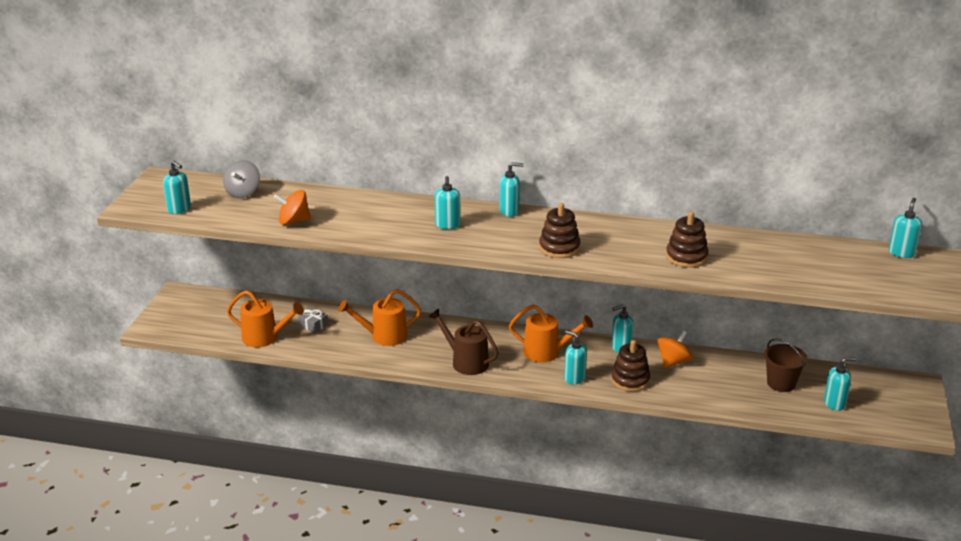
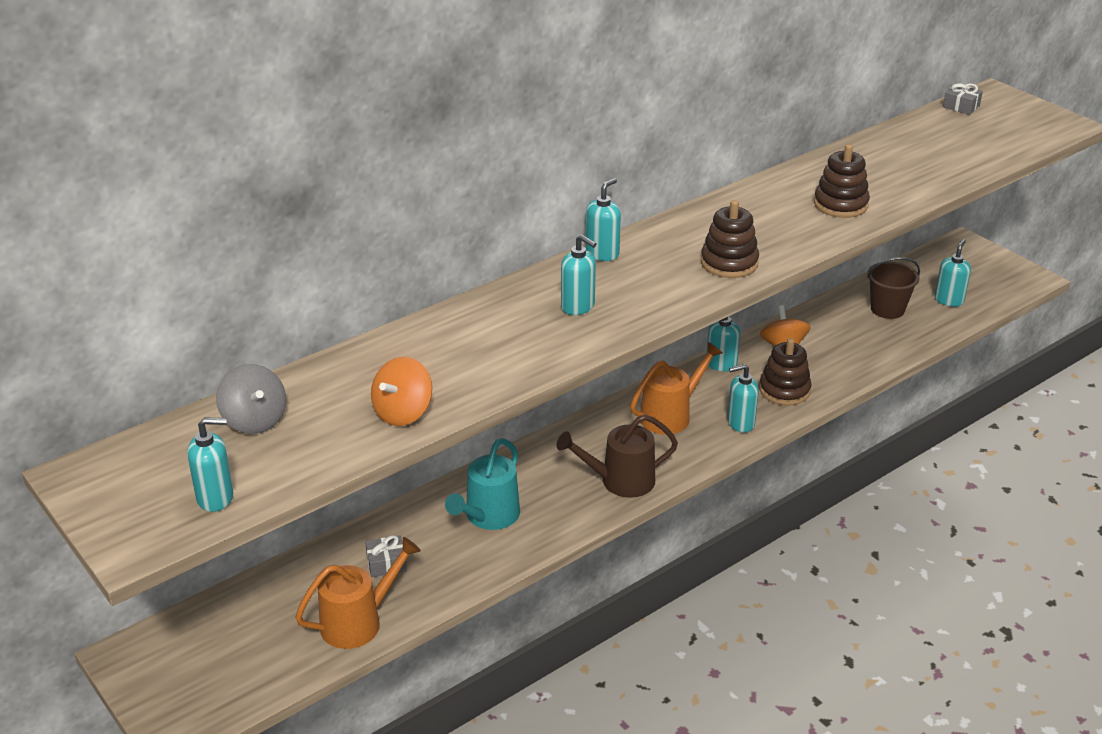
camera: 50 degrees left, 5 degrees up
(384, 336) = (489, 516): orange watering can -> turquoise watering can
(901, 253) = (961, 106): turquoise soap dispenser -> grey gift

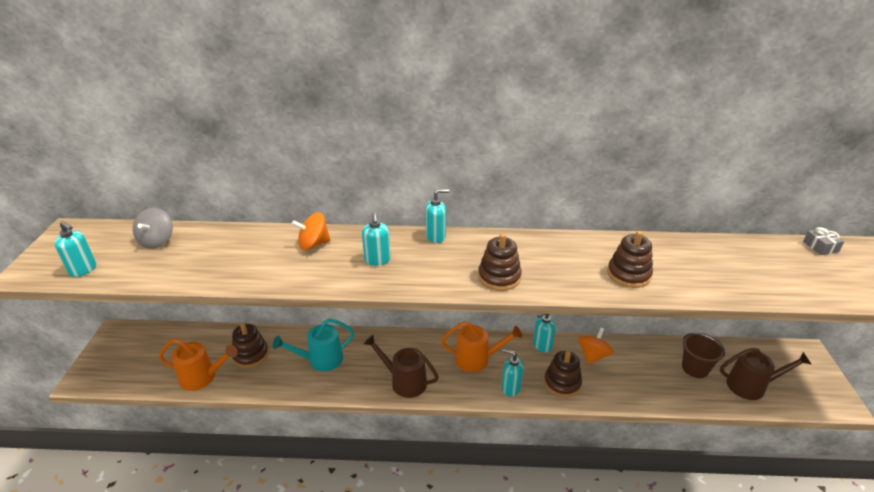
camera: 40 degrees right, 0 degrees up
(386, 563) = (251, 355): grey gift -> brown stacking toy
(403, 413) = (212, 272): orange spinning top -> orange spinning top (313, 244)
(949, 300) = (751, 386): turquoise soap dispenser -> brown watering can

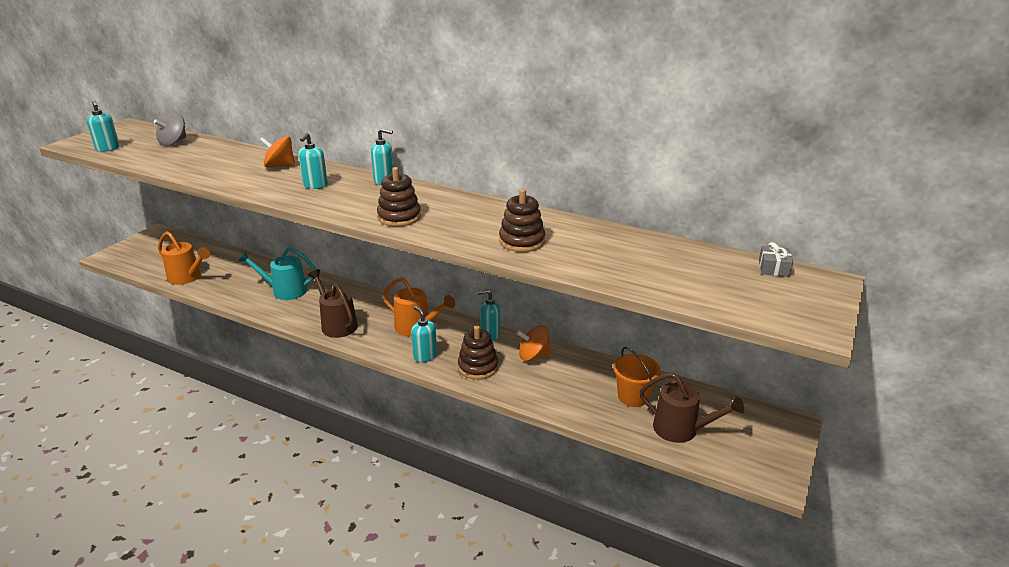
camera: 25 degrees right, 5 degrees down
(251, 355) = (235, 273): brown stacking toy -> none
(593, 355) = (533, 356): orange spinning top -> orange spinning top turned 150 degrees counterclockwise
(695, 368) = (633, 397): brown bucket -> orange bucket

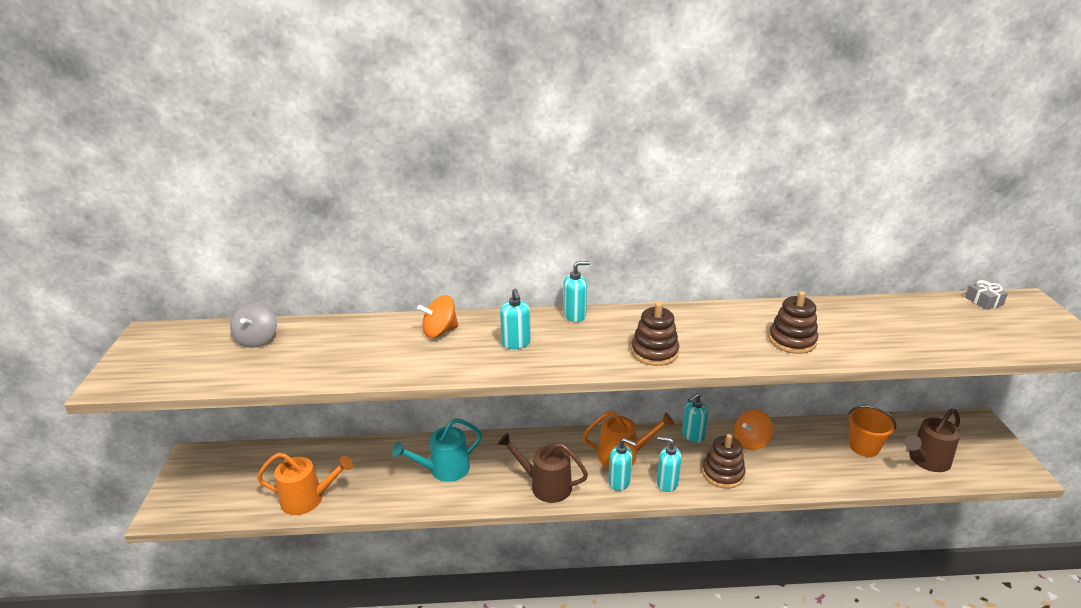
camera: 30 degrees left, 0 degrees up
(108, 149) = (179, 375): turquoise soap dispenser -> turquoise soap dispenser (619, 482)
(681, 429) = (926, 460): brown watering can -> brown watering can turned 150 degrees clockwise

